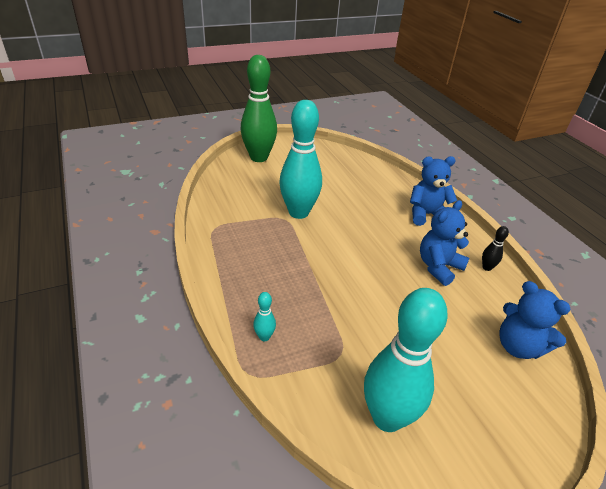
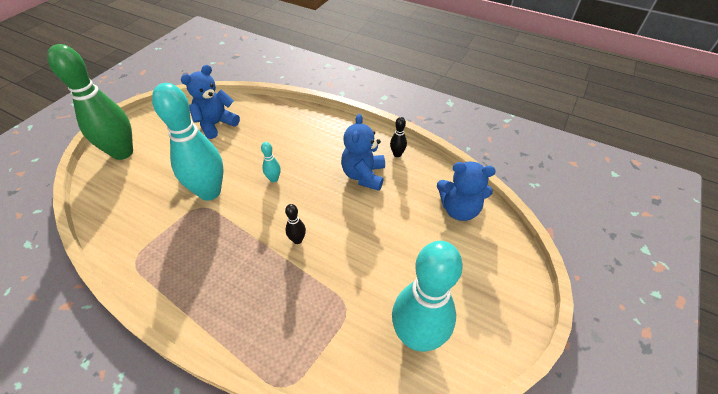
camera: 35 degrees left, 10 degrees up
(264, 337) = (271, 340): turquoise bowling pin -> turquoise bowling pin (274, 179)
(340, 281) = (297, 240): none -> black bowling pin
(426, 214) = (322, 130): blue teddy bear -> blue teddy bear (216, 124)

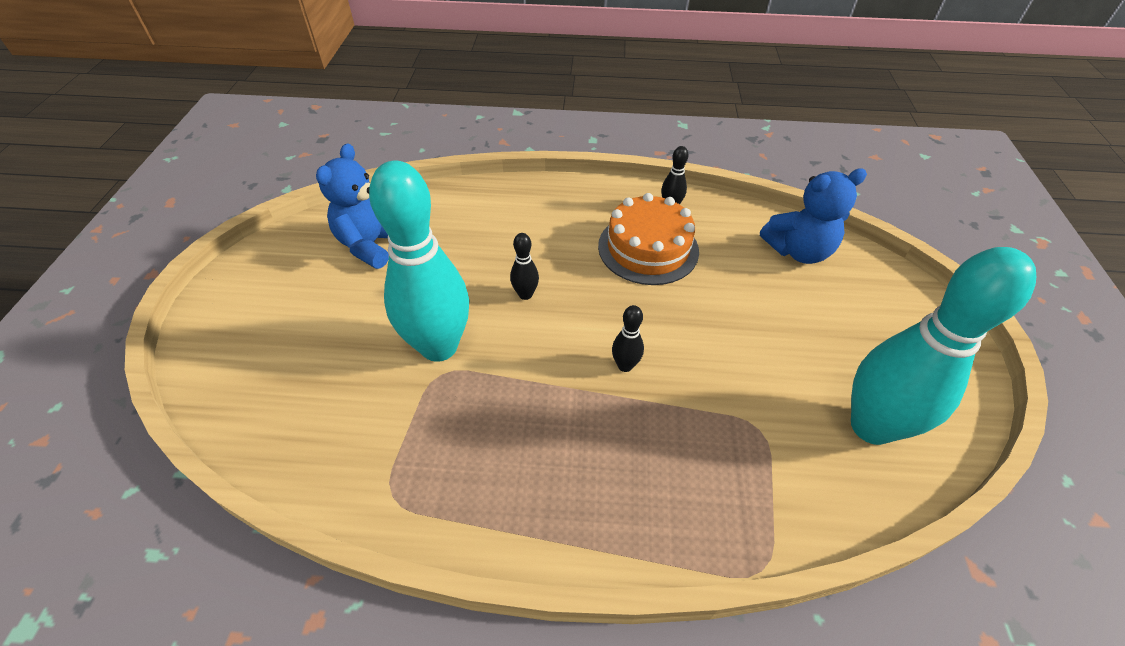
camera: 25 degrees left, 0 degrees up
(122, 152) = (236, 337): green bowling pin -> none
(274, 179) = (525, 294): turquoise bowling pin -> black bowling pin
(363, 175) = (648, 248): blue teddy bear -> orange cake

